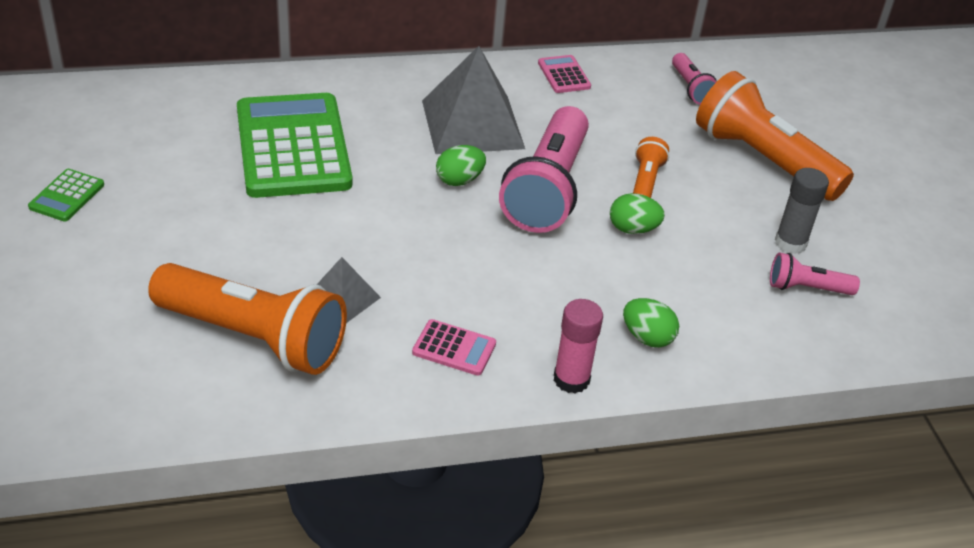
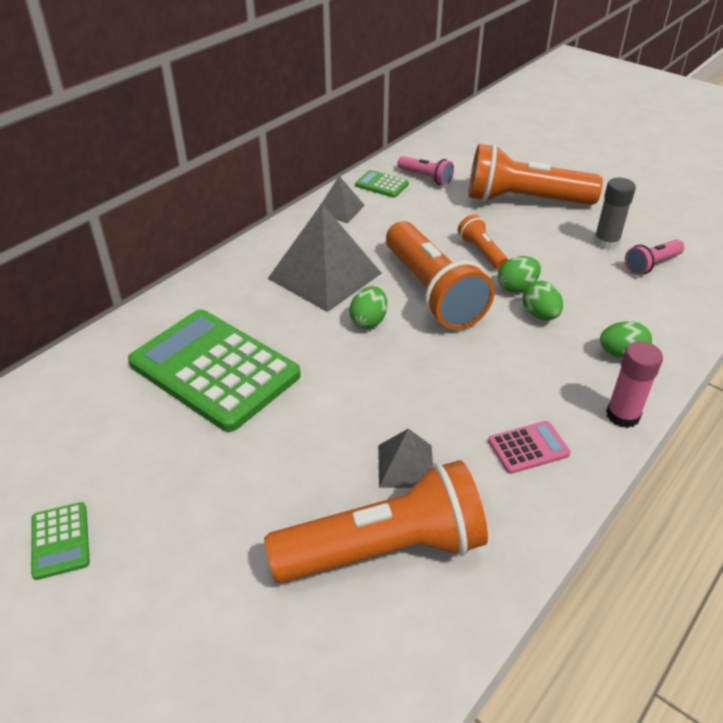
camera: 35 degrees left, 0 degrees up
(547, 189) = (432, 292): pink flashlight -> orange flashlight
(564, 75) = (340, 209): pink calculator -> grey pyramid
(619, 263) = (540, 315): none -> green egg
(636, 72) = (381, 185): none -> green calculator

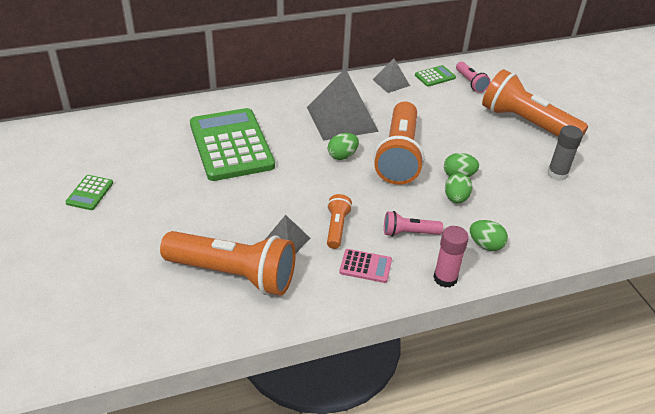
camera: 30 degrees right, 0 degrees up
(381, 185) = (435, 76): green calculator -> green calculator turned 90 degrees clockwise
(481, 252) = (458, 144): orange flashlight -> orange flashlight (337, 227)
(651, 265) = (575, 201): pink flashlight -> pink flashlight (409, 233)

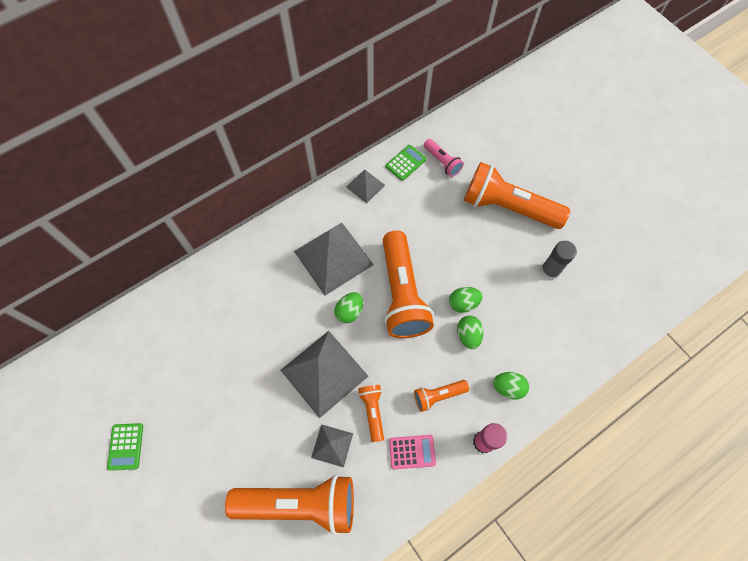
camera: 15 degrees left, 25 degrees up
(231, 145) = (238, 332): green calculator -> none
(300, 190) = (324, 373): none -> grey pyramid
(409, 233) = (438, 395): pink flashlight -> orange flashlight

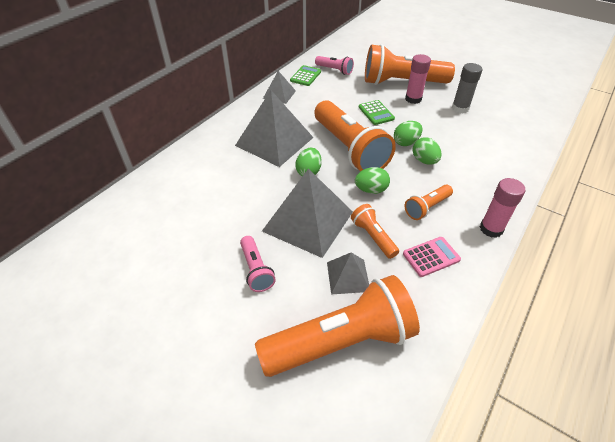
camera: 20 degrees left, 20 degrees down
(126, 446) = (100, 354): green calculator -> green calculator (376, 113)
(261, 410) = (256, 270): none -> pink flashlight
(506, 239) = (413, 99): none -> pink glue stick
(508, 388) = (483, 185): green egg -> green egg (371, 190)

